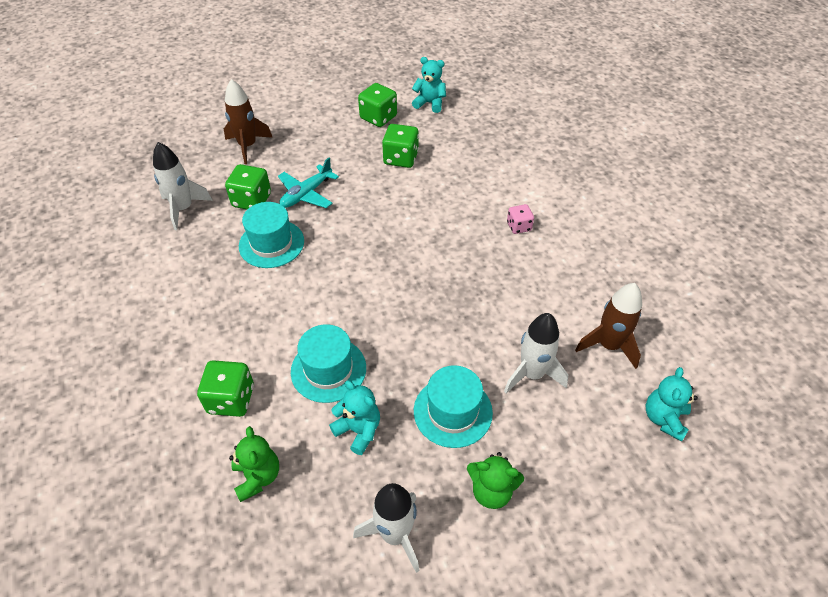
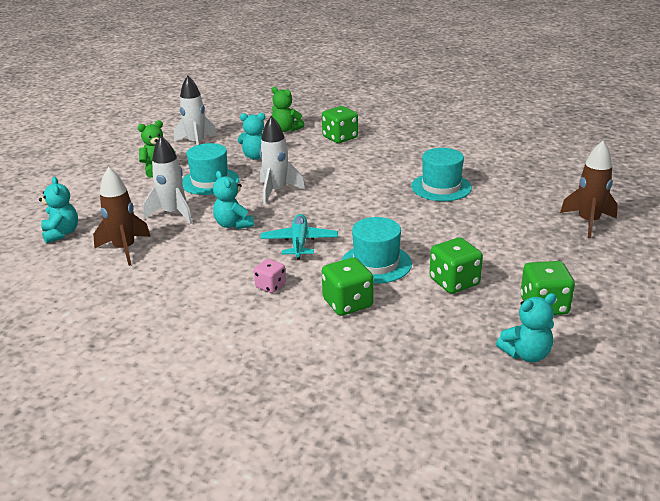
camera: 140 degrees right, 20 degrees down
(183, 209) = (534, 173): white rocket -> white rocket (276, 191)
(252, 200) = (504, 198): green dice -> green dice (347, 303)
(306, 194) = (476, 219): turquoise plane -> turquoise plane (299, 242)
(328, 369) = (306, 164): turquoise hat -> turquoise hat (376, 263)
(489, 315) = (233, 224): none -> turquoise teddy bear

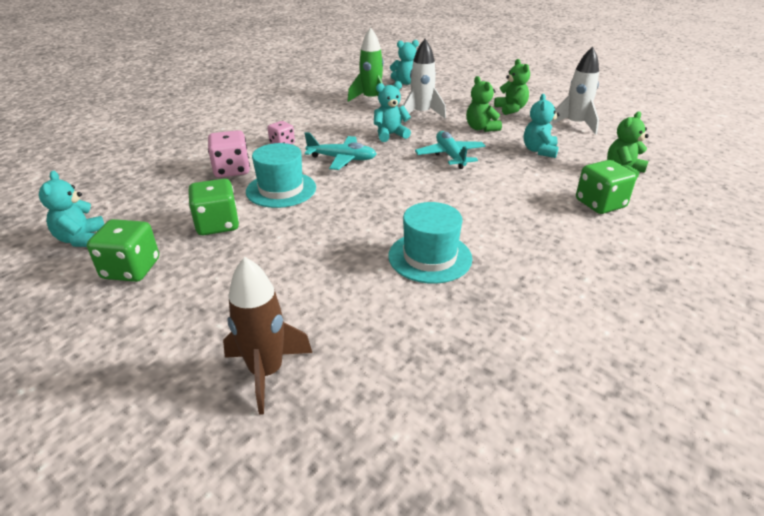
camera: 100 degrees right, 5 degrees up
(125, 249) = (371, 100): brown rocket -> green rocket
(210, 181) = (481, 128): turquoise hat -> green teddy bear
(276, 191) = (450, 156): white rocket -> turquoise plane
(347, 303) = (231, 170): green dice -> pink dice

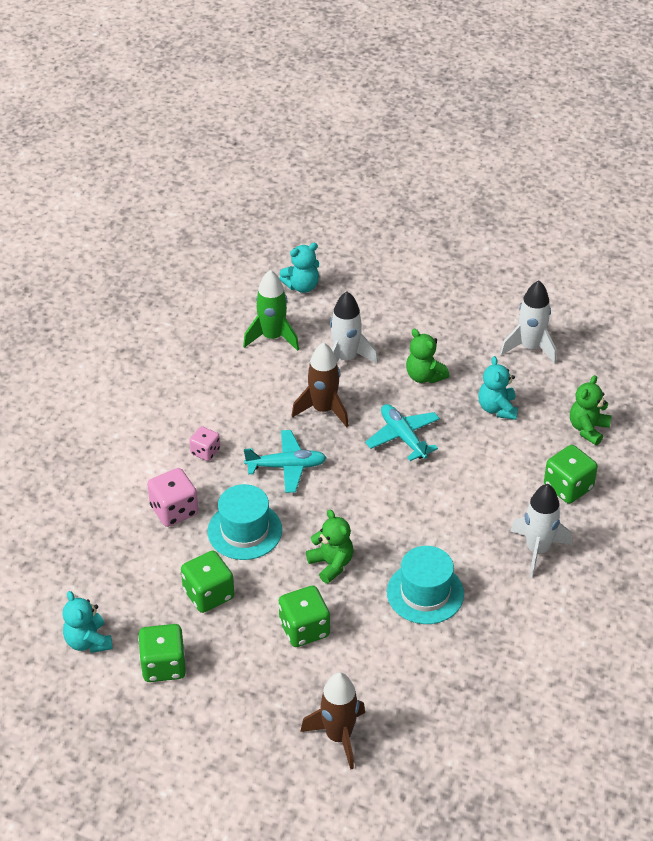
camera: 15 degrees left, 10 degrees up
(290, 264) = (304, 629): none -> green dice
(390, 135) = (323, 410): turquoise teddy bear -> brown rocket
(511, 109) = (451, 327): green teddy bear -> green teddy bear (331, 564)
(561, 243) = (537, 550): none -> white rocket

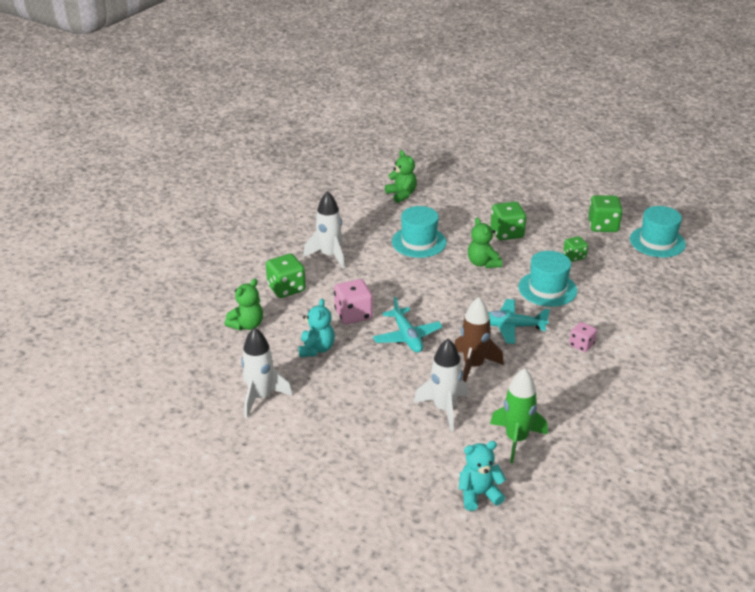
camera: 170 degrees left, 10 degrees down
(88, 641) = (657, 242): turquoise teddy bear -> turquoise hat
(174, 510) = (605, 307): pink dice -> pink dice (353, 314)
(208, 594) = (574, 256): green dice -> green dice, size x0.62
(338, 736) = (491, 187): brown rocket -> none
(424, 376) = (372, 383): green teddy bear -> green teddy bear (401, 194)

